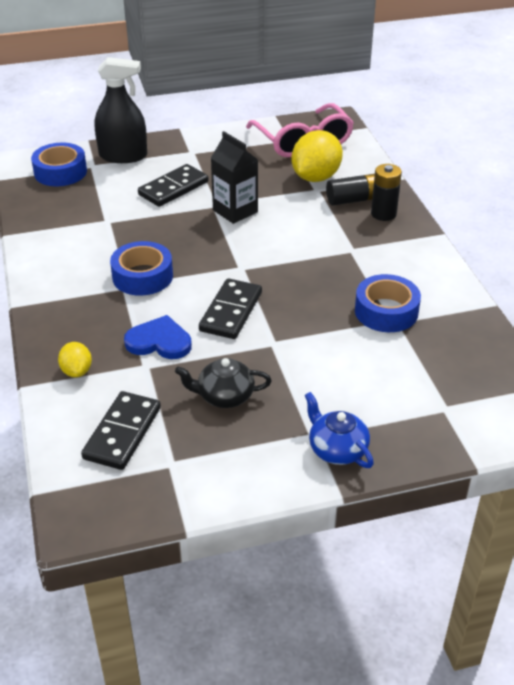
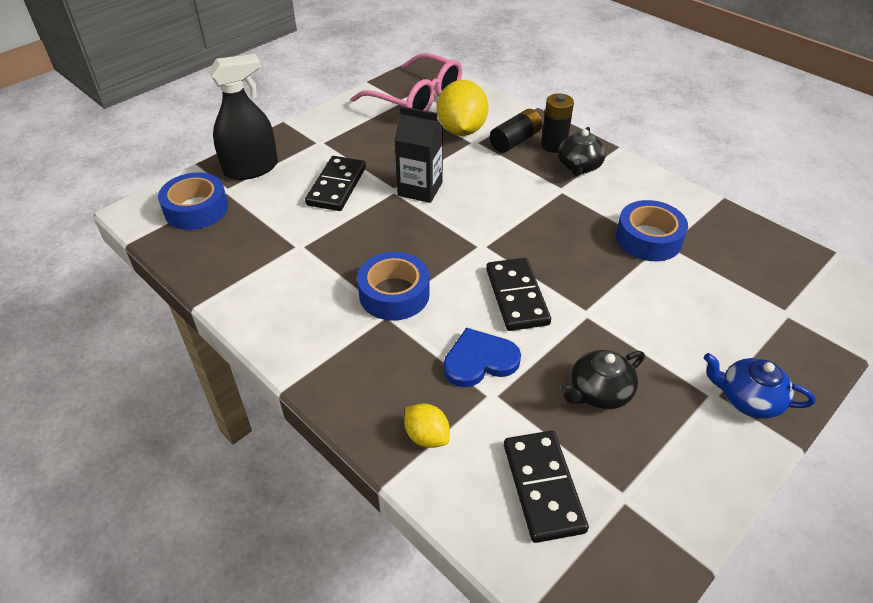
camera: 30 degrees left, 5 degrees up
(387, 237) = (579, 166): none -> black teapot

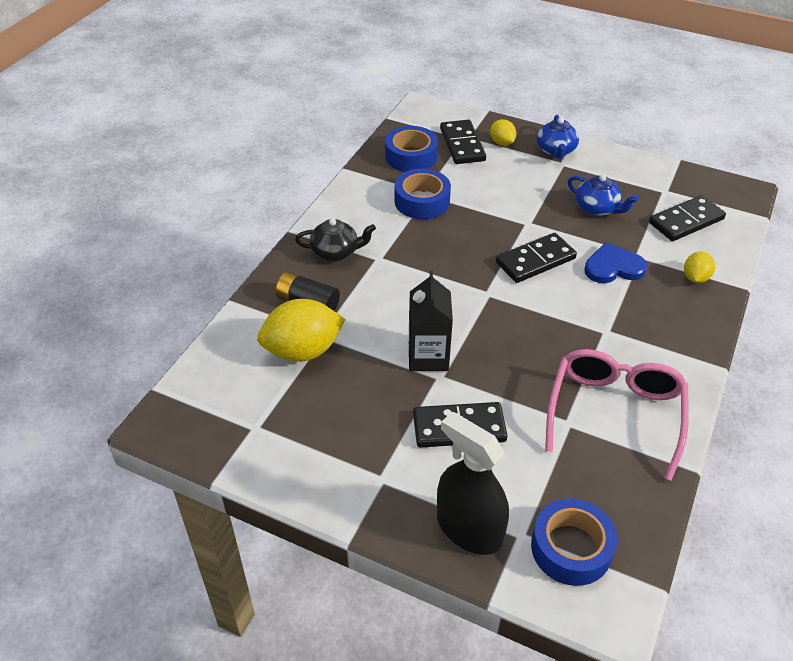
camera: 110 degrees left, 0 degrees up
(394, 294) = (582, 332): blue tape -> blue tape (411, 156)
(417, 99) = (245, 410): pink glasses -> pink glasses (614, 413)
(479, 360) = (613, 267): blue heart -> blue heart turned 120 degrees clockwise
(553, 145) = (305, 274): black battery -> none
(599, 392) = (597, 208): black teapot -> blue teapot
(768, 303) = (462, 145): none -> black domino
(771, 345) = (502, 143): none -> yellow lemon

